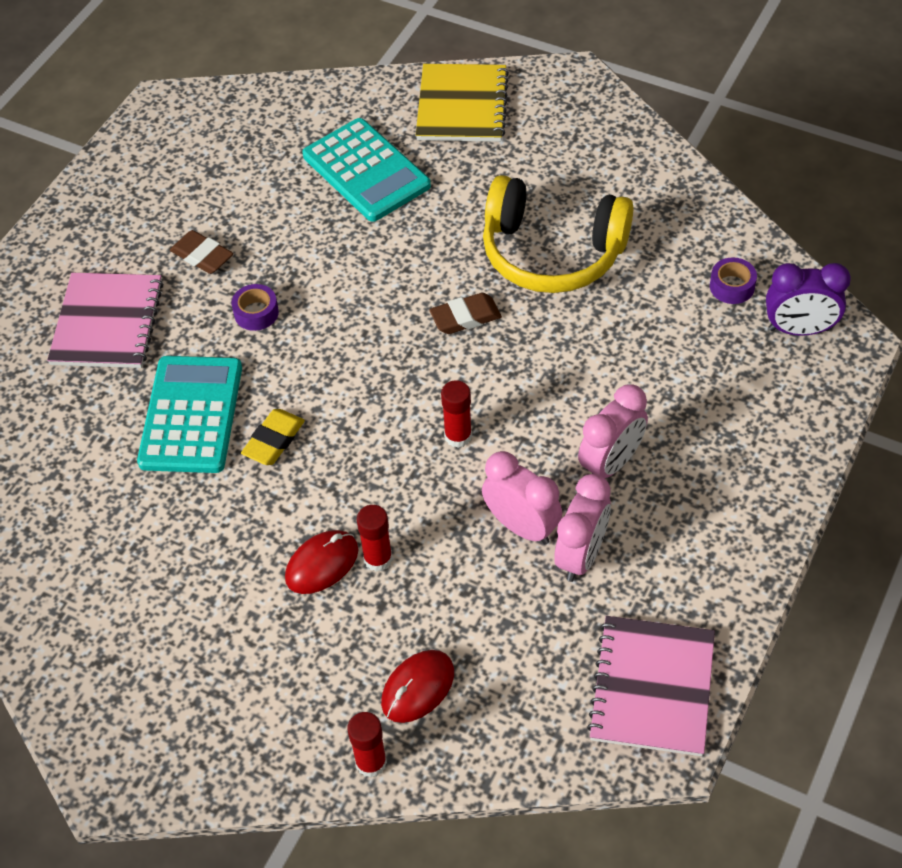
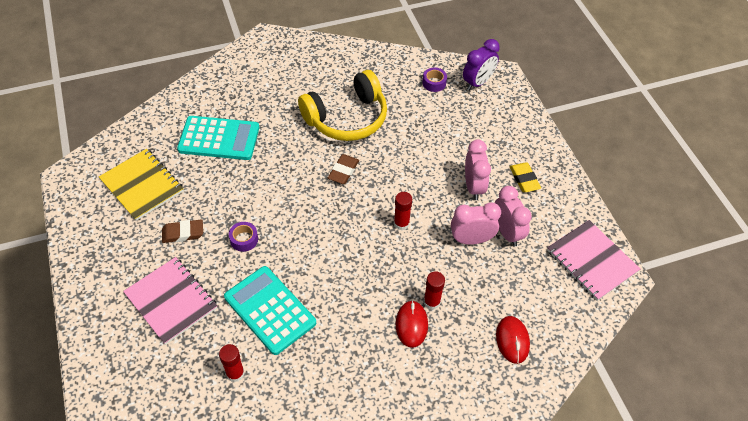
camera: 50 degrees left, 0 degrees up
(274, 440) = (323, 289): yellow eraser -> yellow eraser (524, 179)
(371, 762) = (532, 388): red glue stick -> red glue stick (235, 373)
(462, 106) = (230, 81): yellow notebook -> yellow notebook (142, 185)

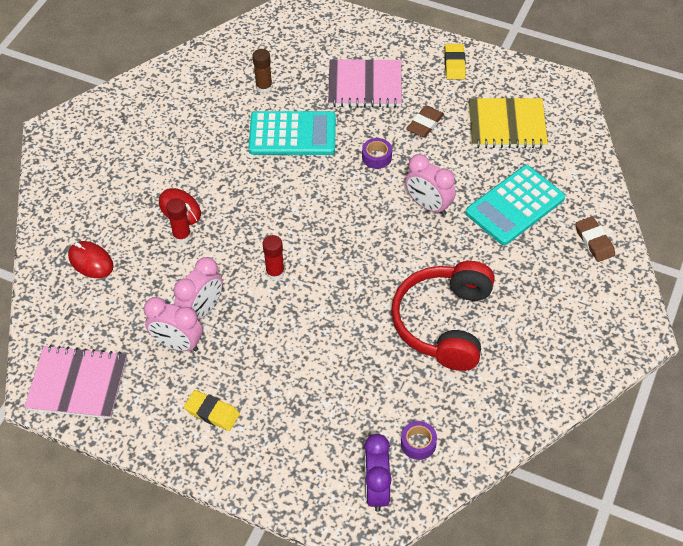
camera: 135 degrees right, 0 degrees up
(95, 257) = (454, 64): none -> yellow eraser
(235, 373) = (264, 87): red glue stick -> brown glue stick
(343, 171) = (378, 272): brown eraser -> brown eraser (594, 241)
(347, 118) = (444, 323): yellow headphones -> red headphones
(473, 187) = (251, 361): pink clock -> pink clock (428, 205)

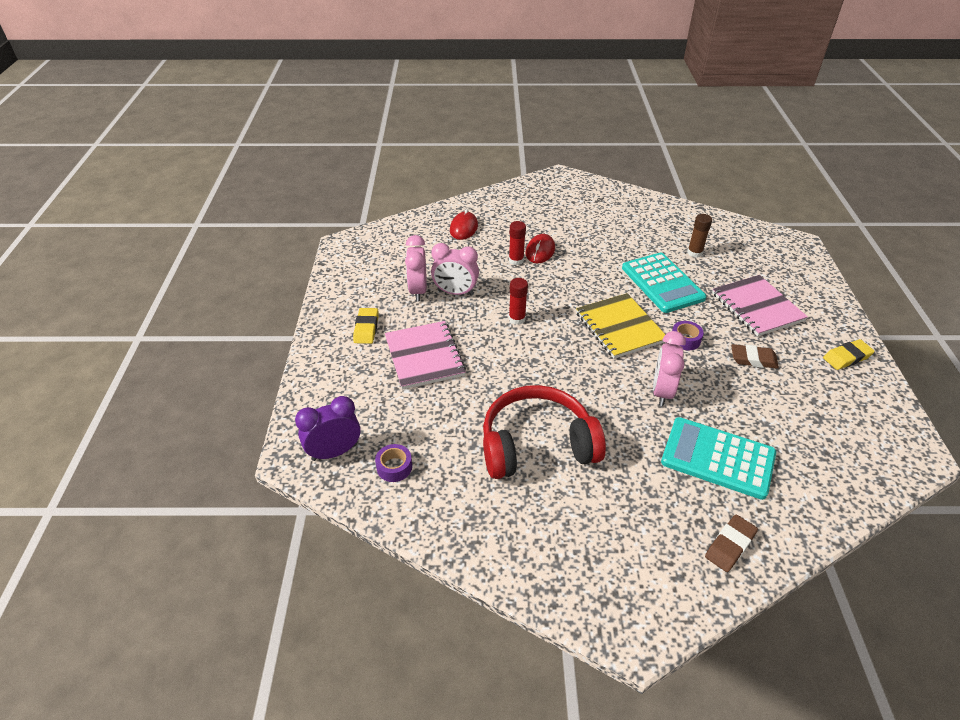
camera: 65 degrees right, 10 degrees down
(77, 384) = (359, 257): pink notebook -> pink notebook (424, 356)
(507, 125) = (813, 420): yellow notebook -> yellow notebook (620, 327)

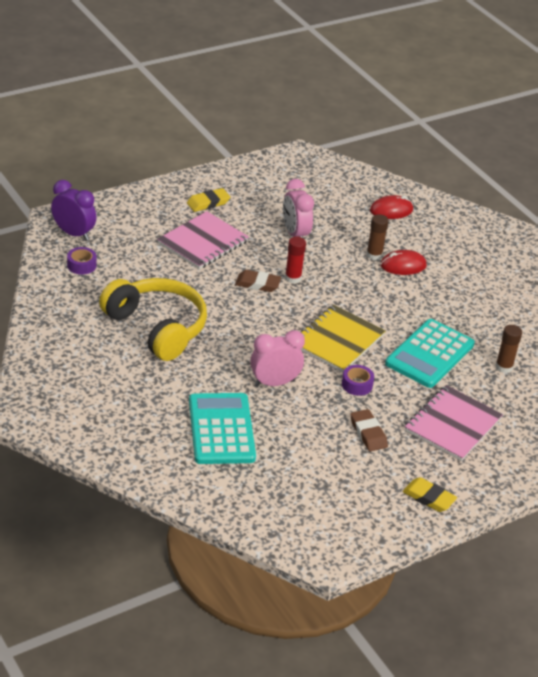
camera: 55 degrees right, 5 degrees down
(418, 291) = (278, 213): pink clock -> none
(516, 260) = (374, 255): red glue stick -> brown glue stick
(537, 445) = (157, 328): red headphones -> yellow headphones
(730, 545) = (134, 450): brown eraser -> brown eraser (257, 284)

